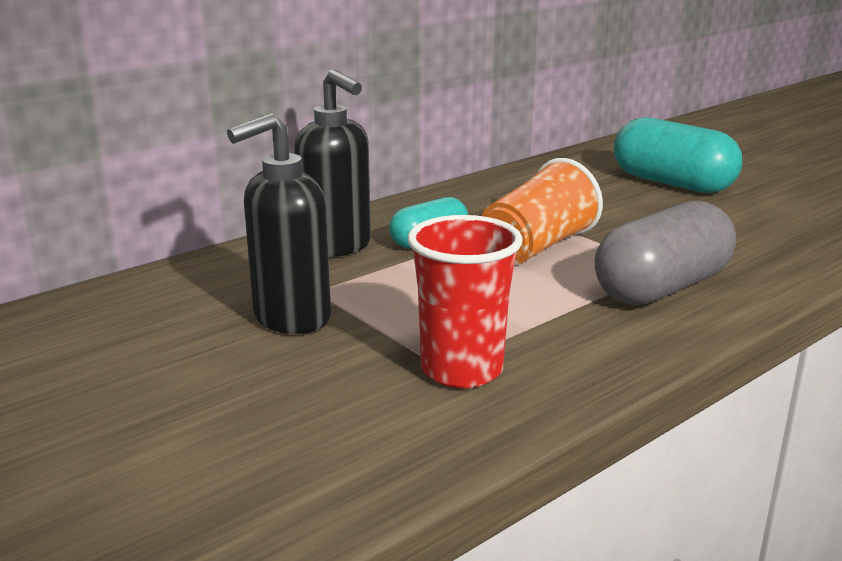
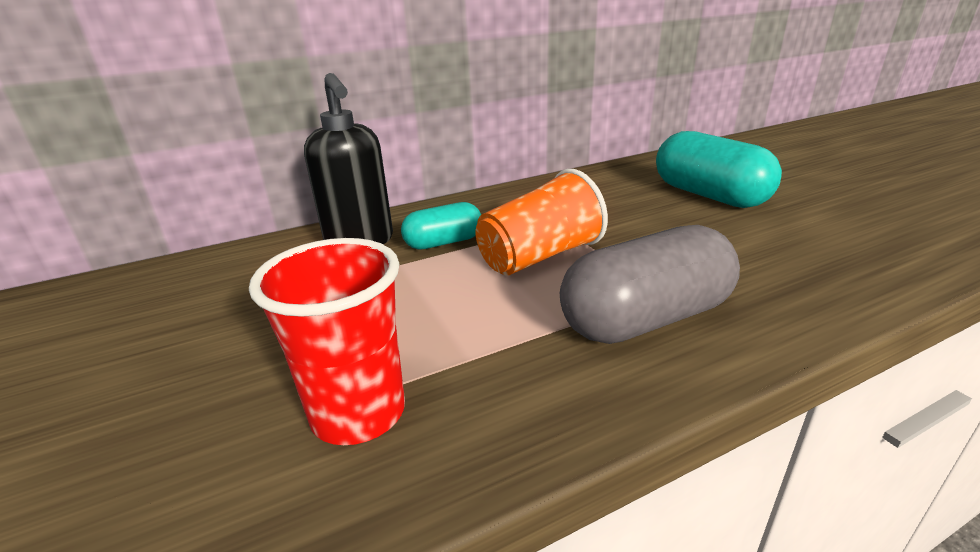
camera: 15 degrees right, 5 degrees up
(291, 318) = (253, 320): black soap dispenser -> none

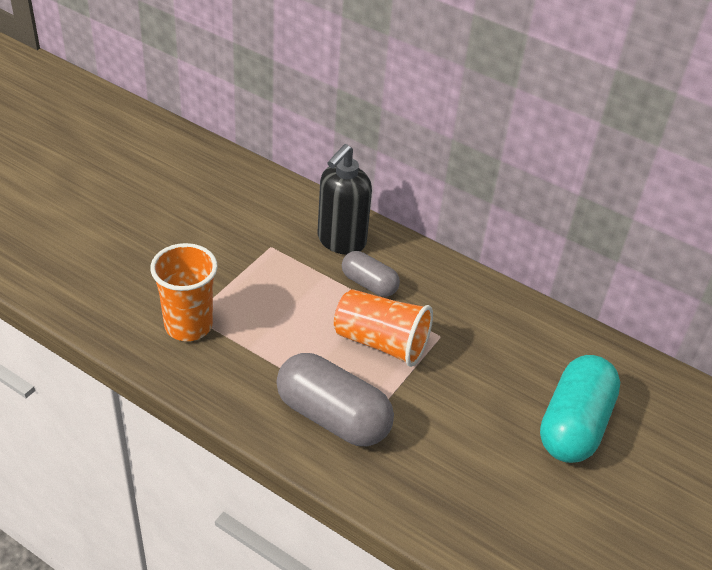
camera: 55 degrees right, 15 degrees up
(358, 413) = (188, 326): red cup -> orange cup
(444, 242) = (369, 284): turquoise capsule -> grey capsule

